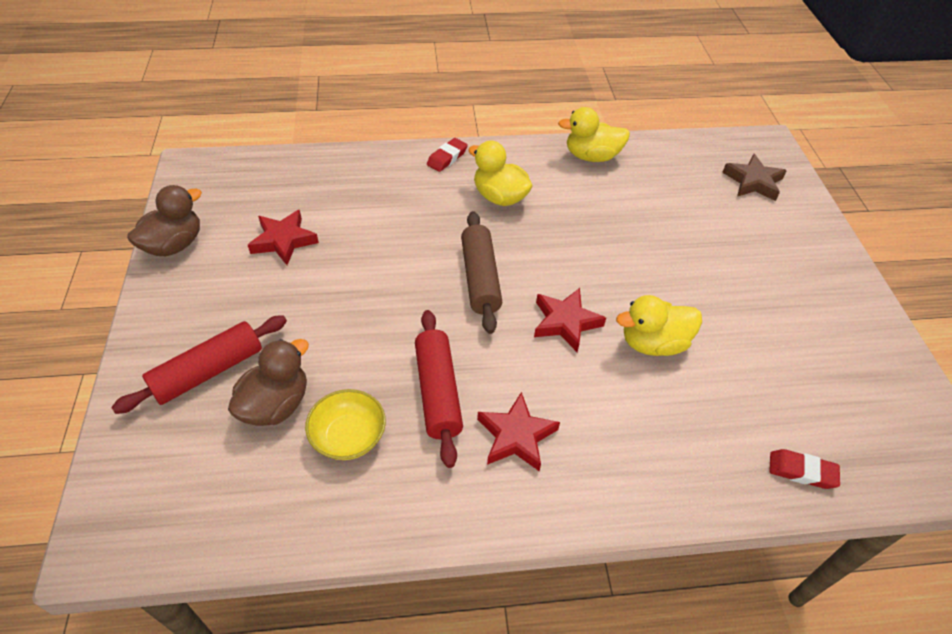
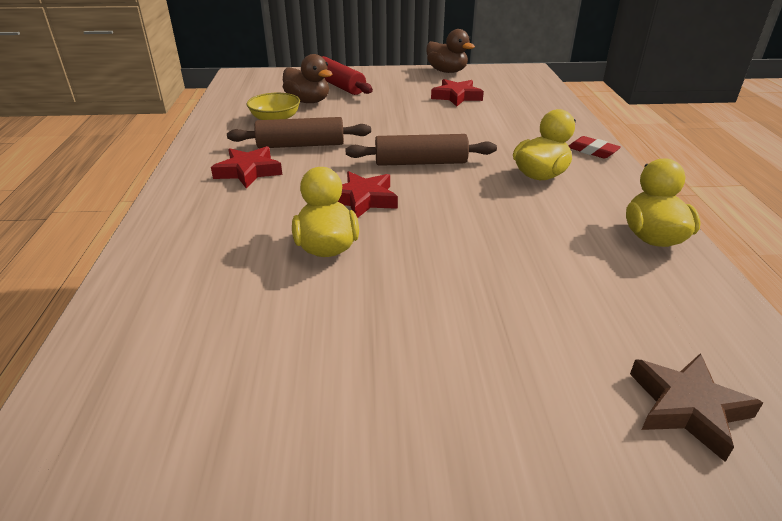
camera: 95 degrees right, 15 degrees down
(437, 392) = (301, 145): red rolling pin -> brown rolling pin
(801, 471) = (120, 325): red eraser -> none

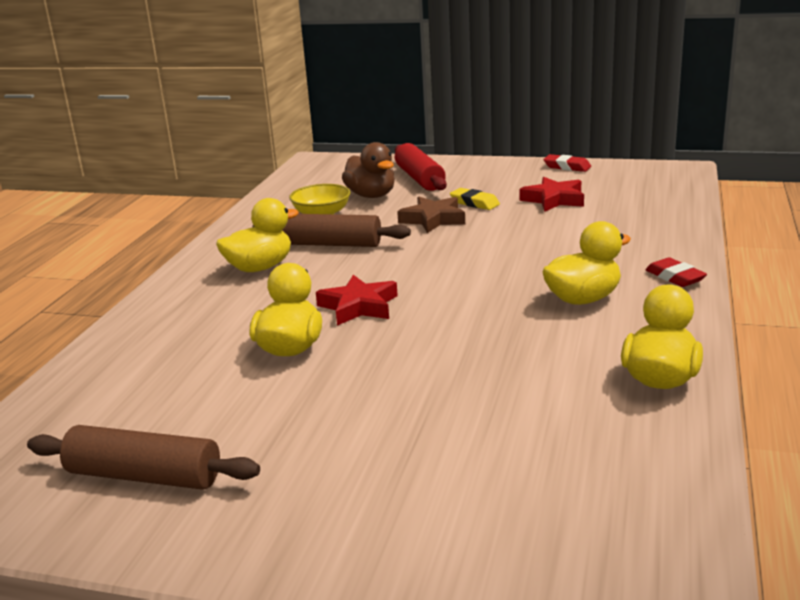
camera: 20 degrees right, 10 degrees down
(248, 171) = (260, 268): red star -> yellow duck
(397, 103) = (474, 203): none -> yellow eraser
(420, 163) = (450, 273): brown rolling pin -> brown rolling pin (144, 476)
(447, 71) = (567, 167): brown duck -> red eraser
(687, 407) = (543, 535): brown star -> brown star (433, 219)

